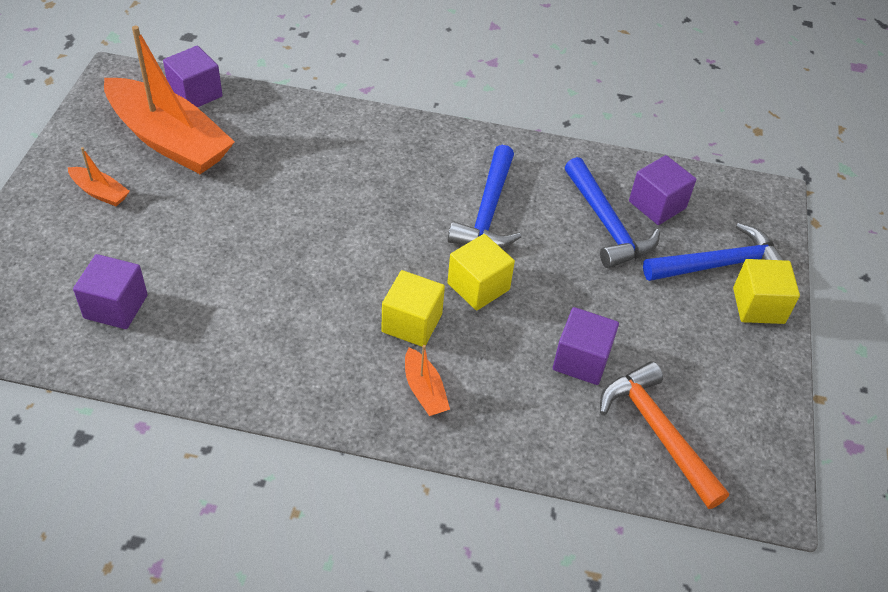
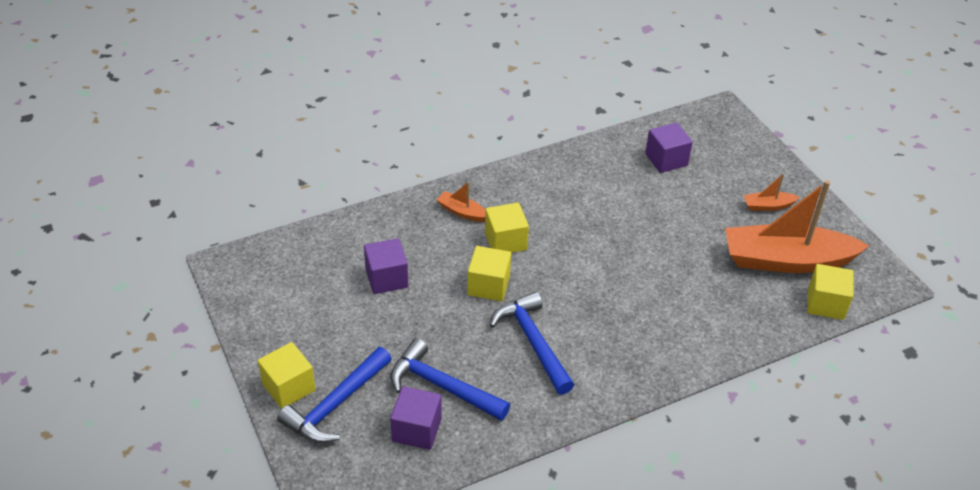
camera: 145 degrees right, 5 degrees down
(195, 93) = (825, 303): purple cube -> yellow cube
(657, 432) = (312, 264): orange hammer -> none

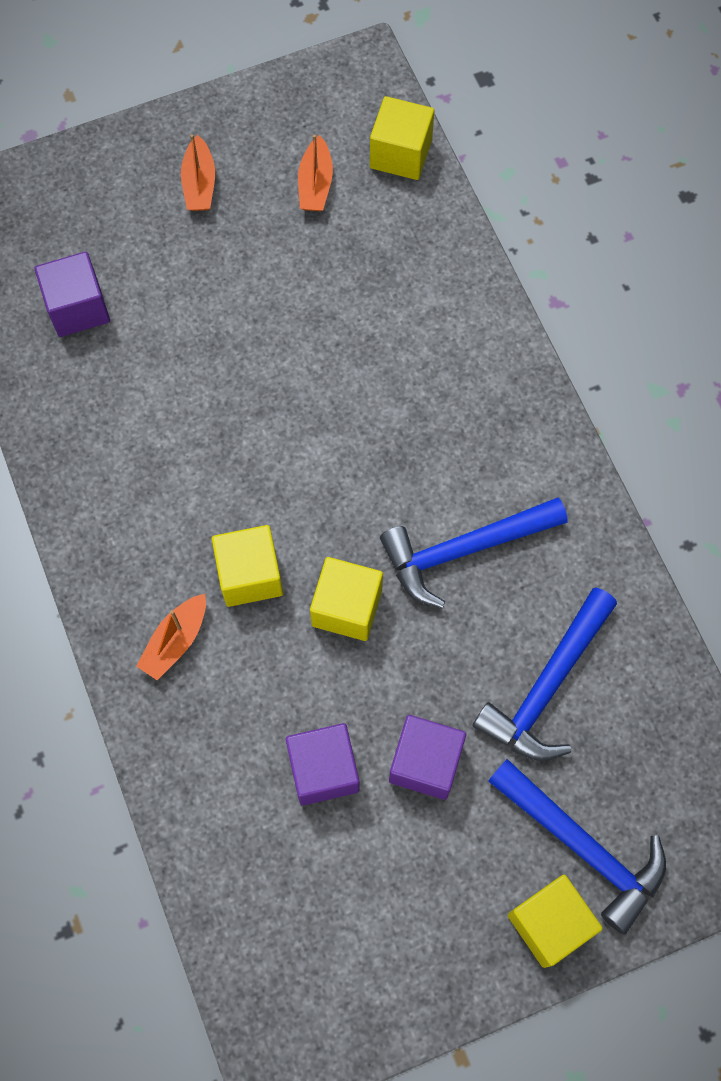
camera: 85 degrees left, 25 degrees up
(416, 430) = (626, 725): purple cube -> purple cube (425, 763)
(786, 260) = (315, 184): orange boat -> orange boat, size x0.42

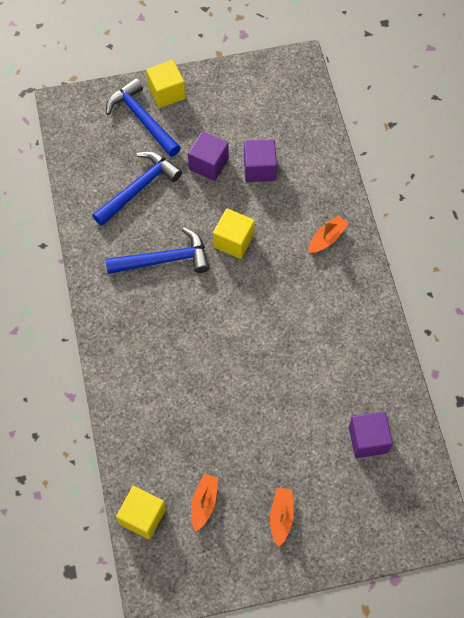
camera: 170 degrees left, 5 degrees down
(250, 575) = (283, 265): yellow cube -> none

